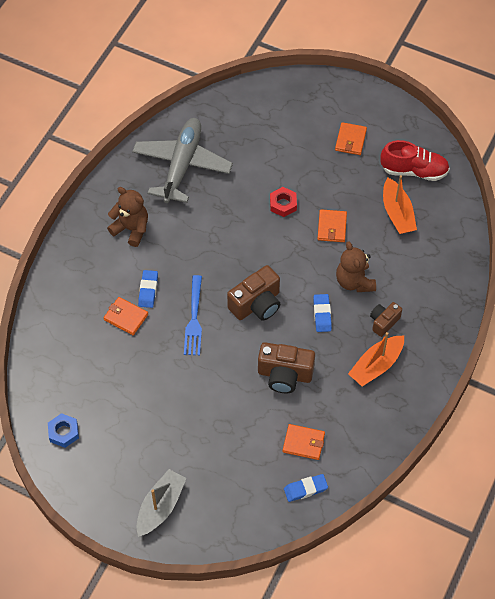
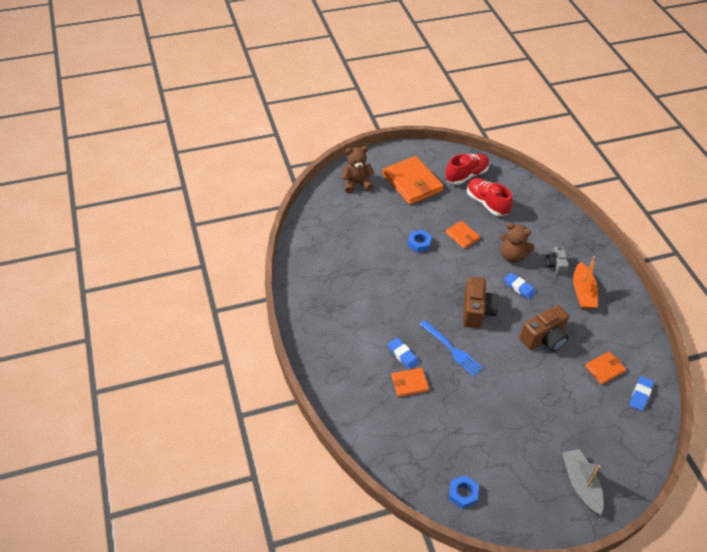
camera: 45 degrees left, 10 degrees down
(131, 229) = (345, 326): brown teddy bear -> brown teddy bear (356, 184)
(182, 165) = (330, 264): grey plane -> none
(283, 204) = (419, 243): red nut -> blue nut
(350, 140) = (412, 183): orange wallet -> orange wallet, size x1.95
(383, 322) = (555, 266): brown camera -> grey camera
(397, 213) = (487, 203): orange boat -> red shoe

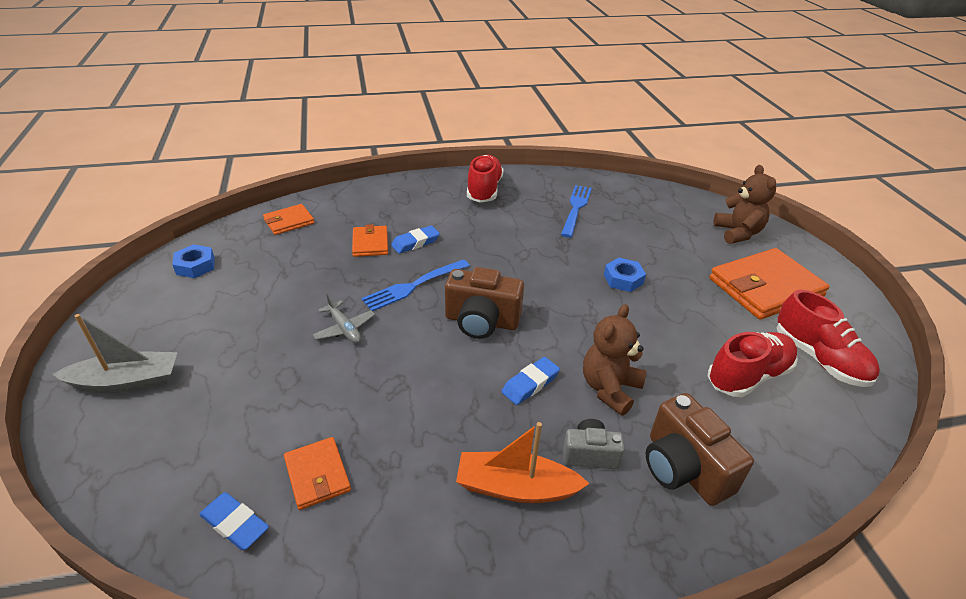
camera: 95 degrees right, 10 degrees down
(320, 319) = (484, 190): none -> red shoe
(340, 263) = (576, 208): none -> blue fork
(462, 236) = (650, 329): orange wallet -> orange wallet (289, 221)
(502, 380) = (344, 328): none -> grey plane
(544, 338) = (410, 396): brown camera -> brown camera (683, 468)

